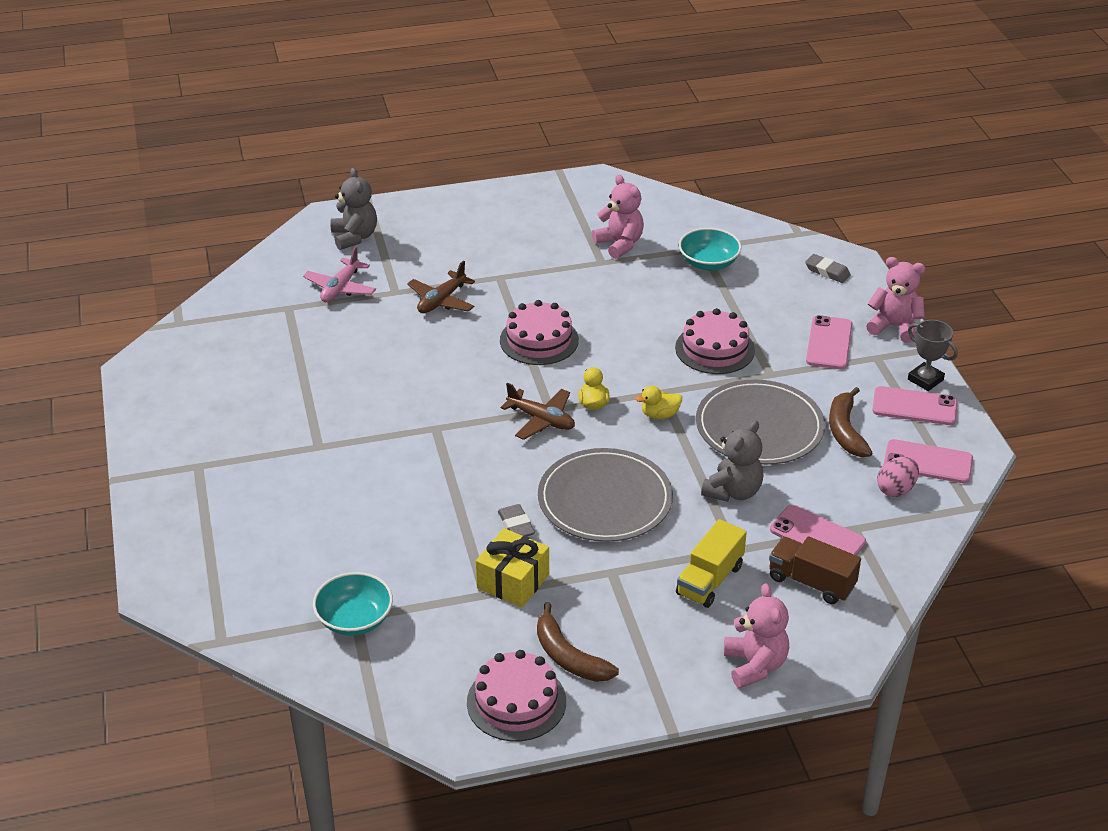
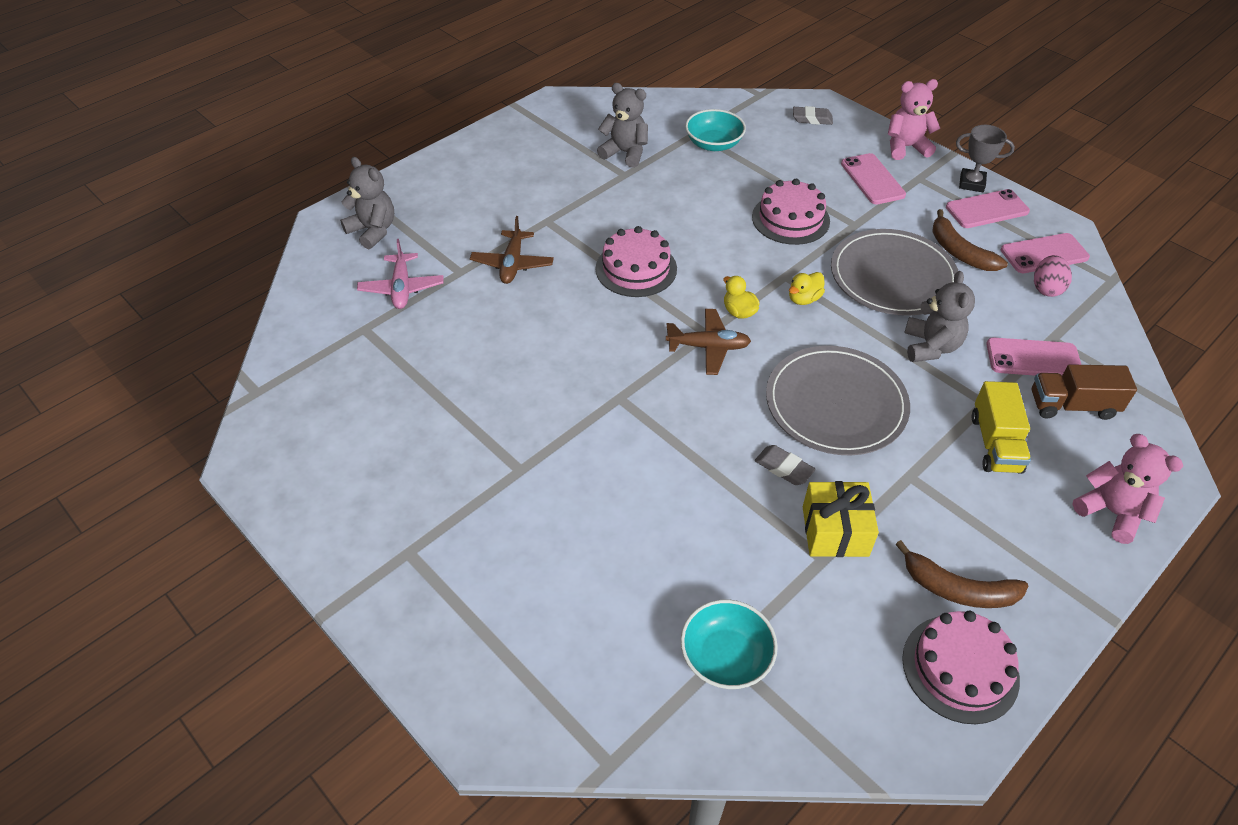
camera: 30 degrees left, 10 degrees up
(619, 244) = (625, 153): pink teddy bear -> grey teddy bear

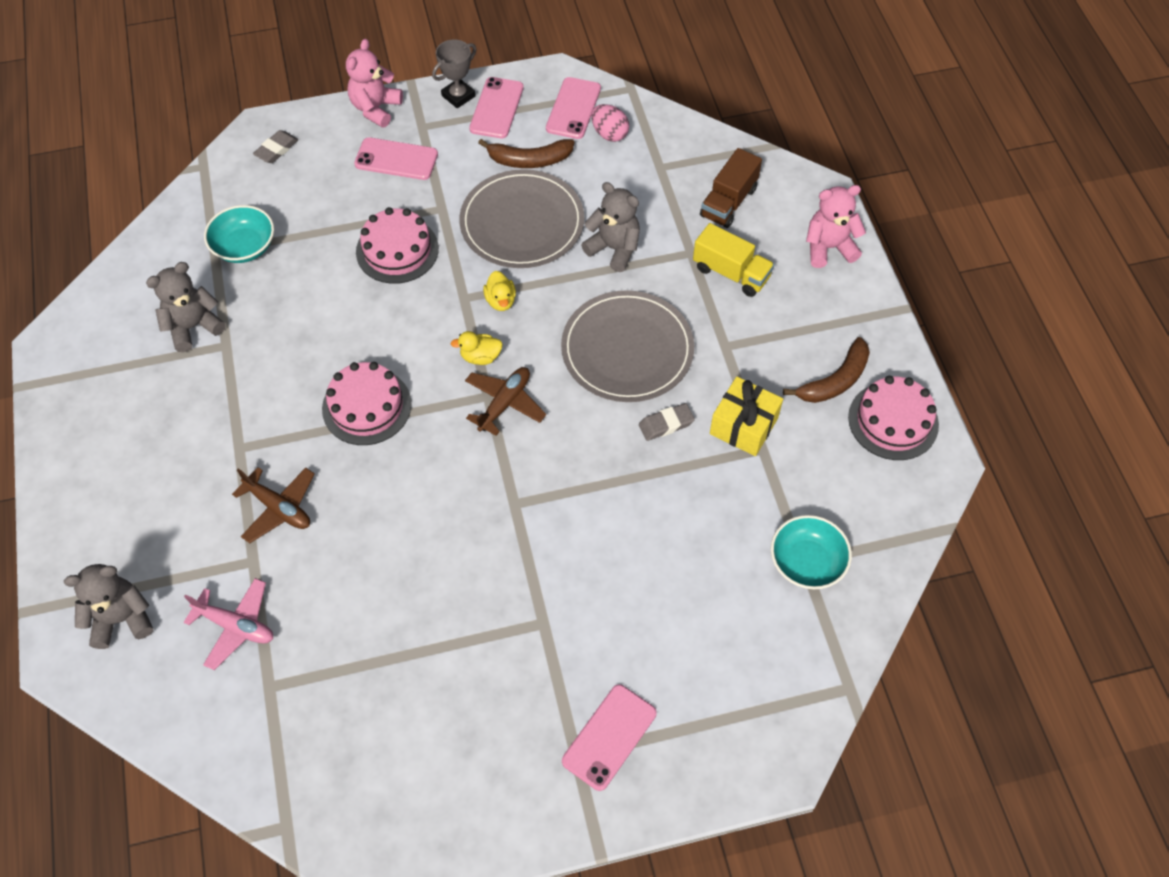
camera: 60 degrees left, 10 degrees up
(1033, 358) = (671, 193): pink phone -> pink phone (609, 737)

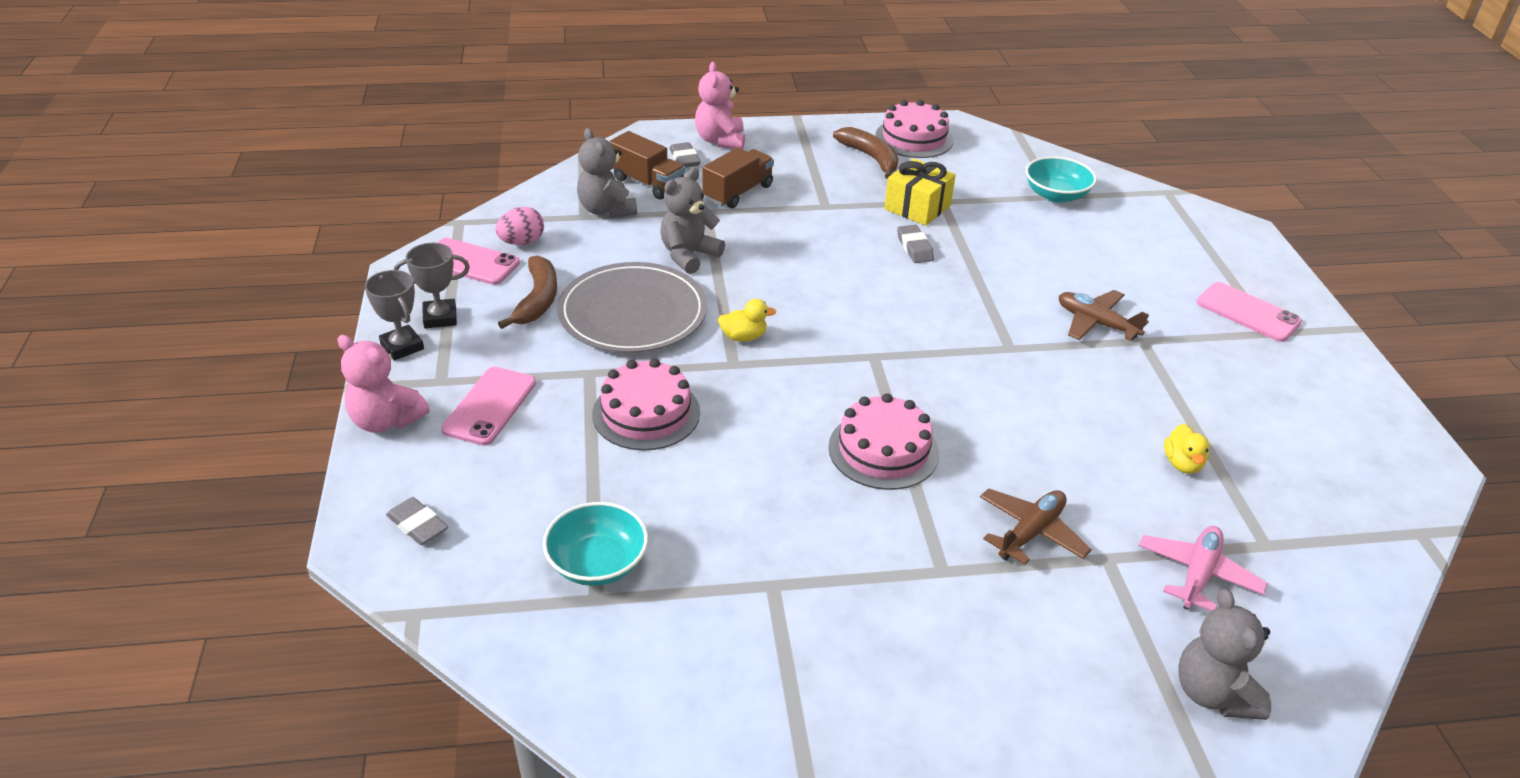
camera: 85 degrees left, 20 degrees down
(193, 327) = (734, 622): grey teddy bear -> grey teddy bear (606, 210)
(480, 357) = (820, 357): yellow duck -> yellow duck (1182, 464)
(496, 108) = (440, 317): pink phone -> grey trophy
(505, 403) = (885, 344): brown plane -> brown plane (1096, 323)
(627, 349) = (823, 260): grey plate -> none
(731, 273) = (738, 192): yellow truck -> brown truck
(782, 224) = (684, 159): none -> grey eraser

